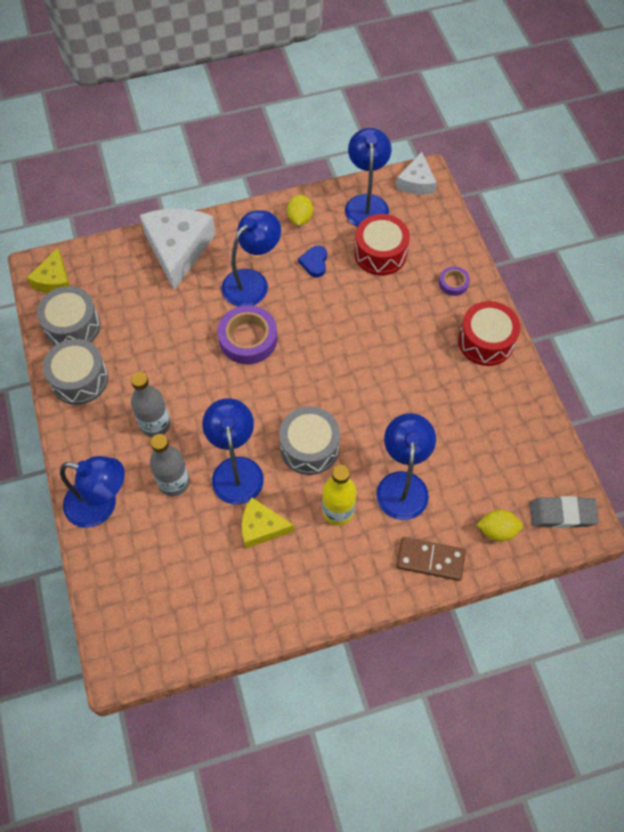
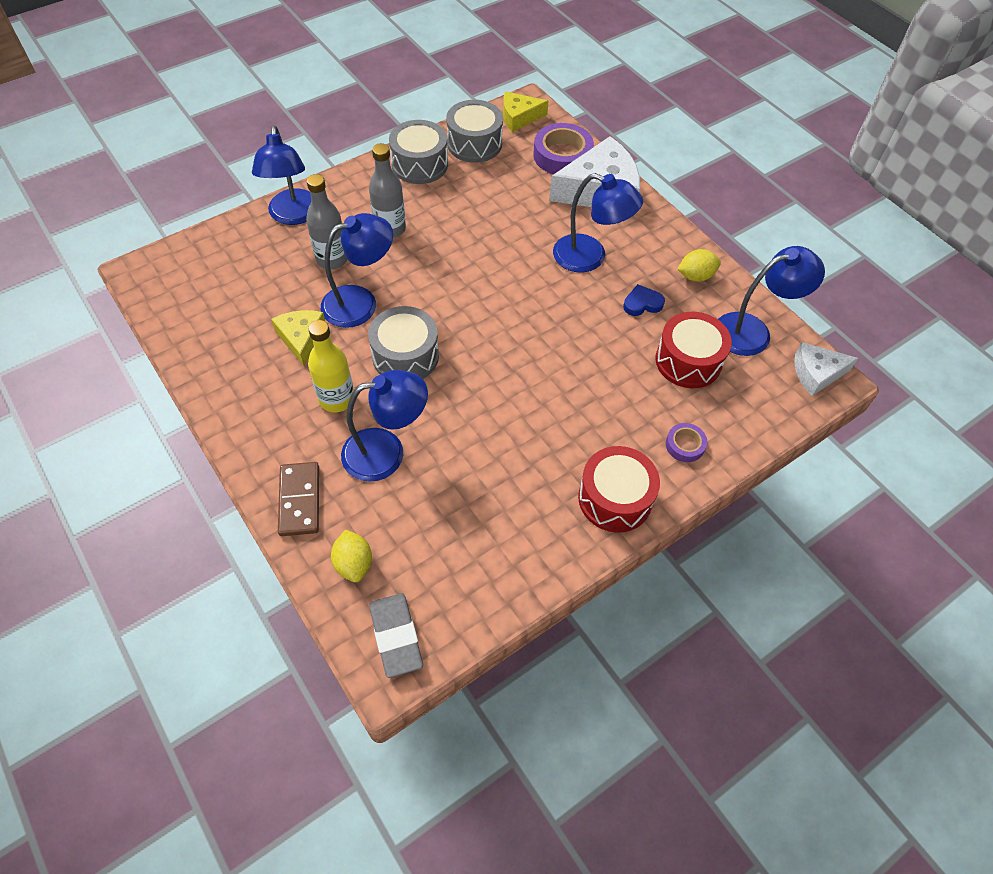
camera: 70 degrees right, 5 degrees down
(248, 339) = (517, 272): purple tape -> purple tape (562, 155)

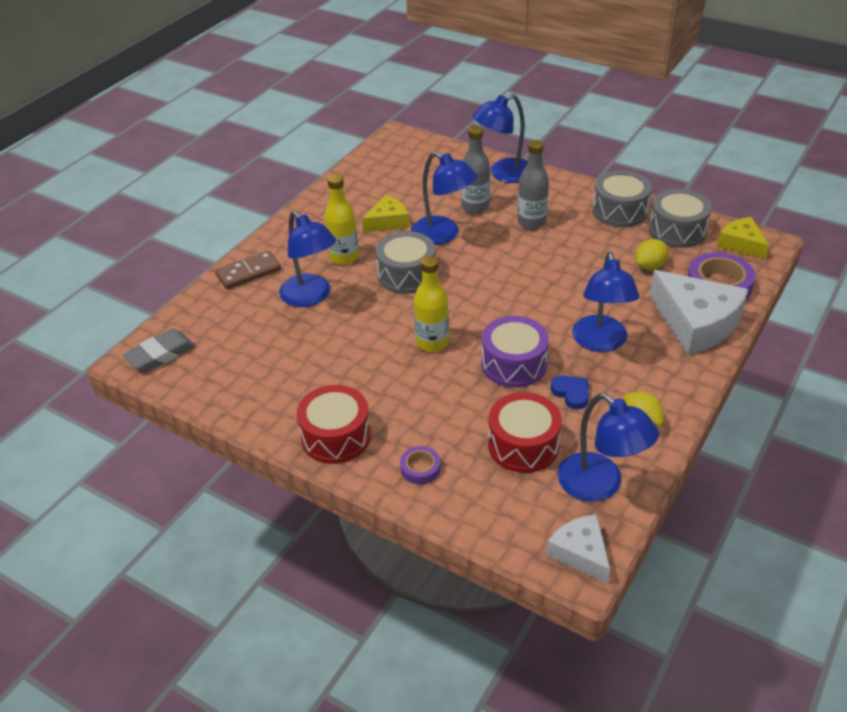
camera: 70 degrees right, 15 degrees down
(354, 563) = (209, 315): yellow lemon -> yellow lemon (650, 266)
(522, 374) = (432, 342): none -> yellow bottle
(586, 326) = (514, 364): none -> purple drum

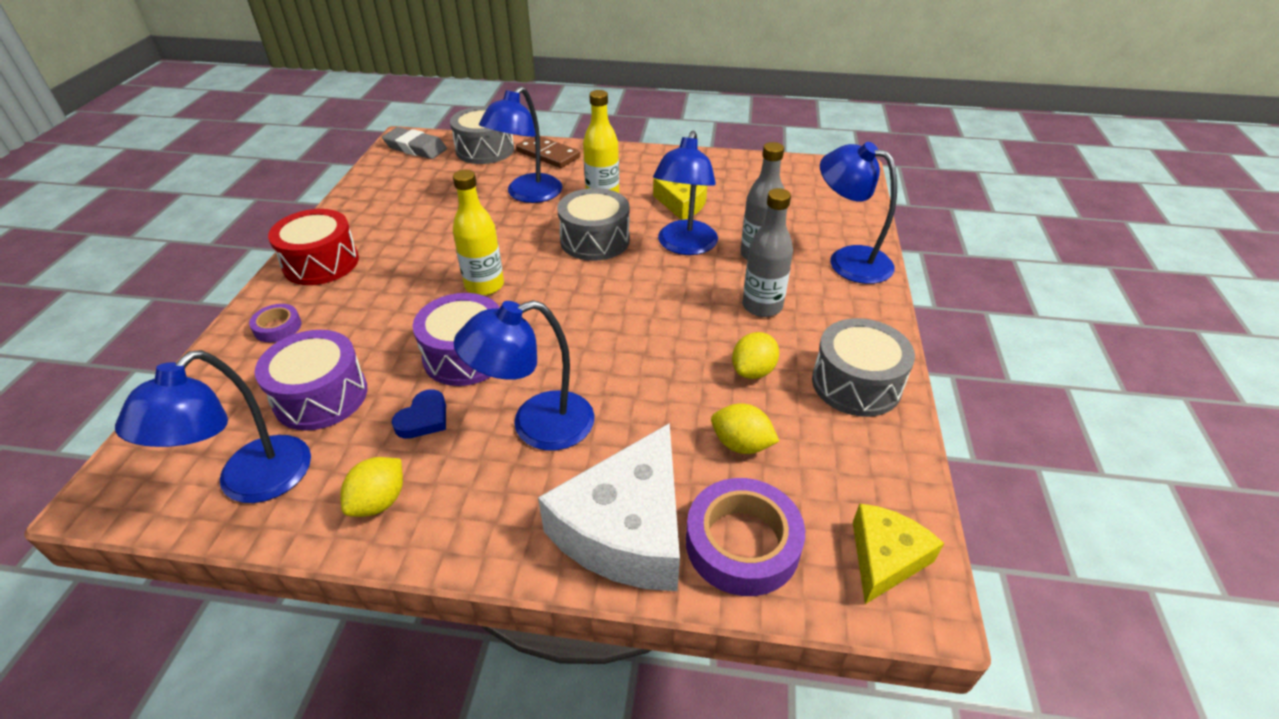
camera: 65 degrees right, 0 degrees up
(523, 445) = (321, 396): red drum -> purple drum
(580, 553) = (133, 488): white cheese -> none
(591, 244) = (753, 371): none -> yellow lemon
(677, 230) = (857, 460): grey drum -> grey drum (485, 150)

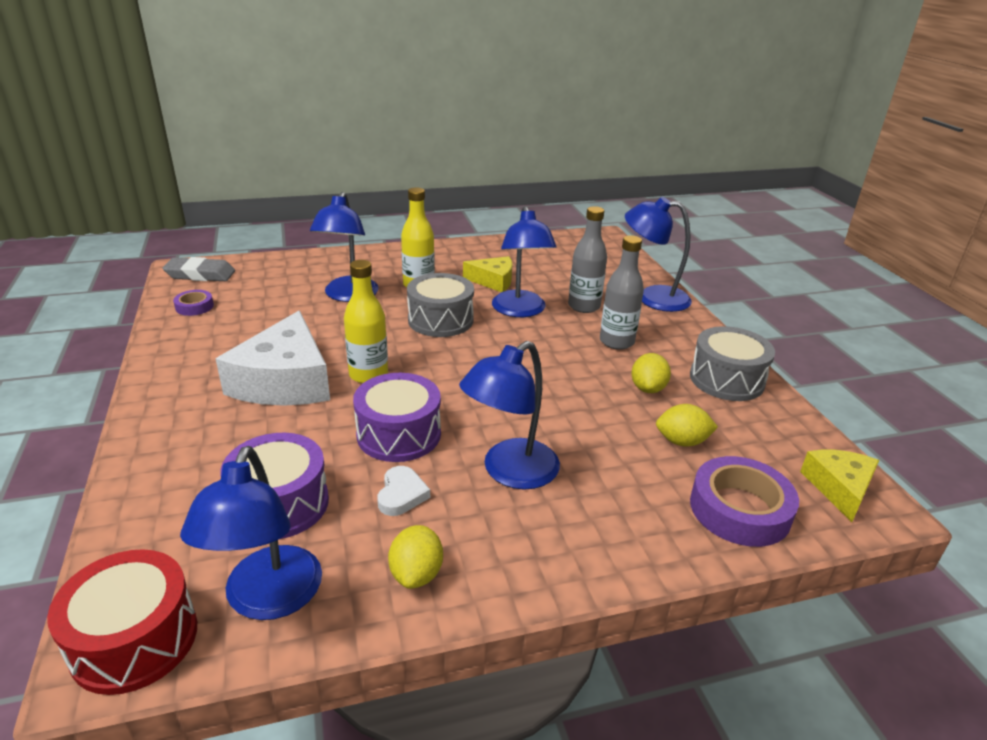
camera: 25 degrees left, 10 degrees down
(277, 327) = (178, 456): purple tape -> purple tape (194, 306)
(321, 263) = (179, 390): red drum -> red drum (134, 639)
(423, 418) = (401, 494): blue heart -> white heart
(485, 150) = (275, 266): grey drum -> none
(548, 154) = (341, 261): brown domino -> none
(626, 528) = (647, 526): white cheese -> white cheese (284, 381)

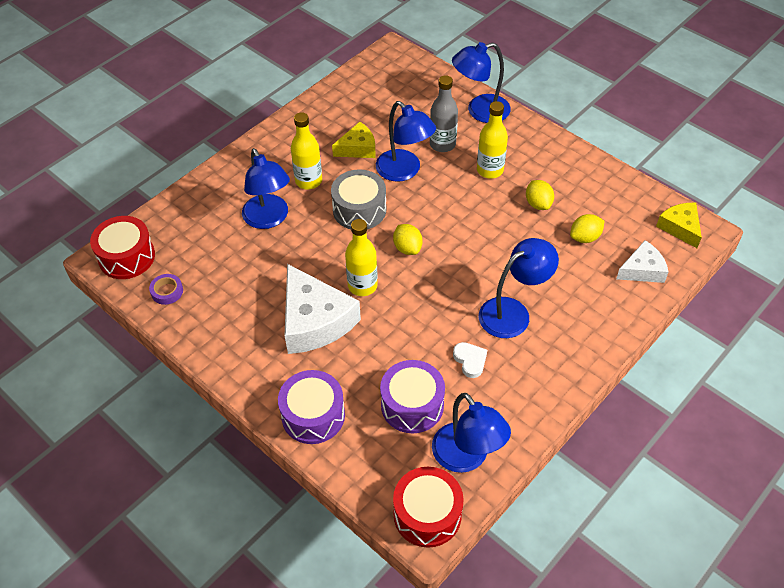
camera: 30 degrees left, 20 degrees up
(200, 274) = (127, 257): grey eraser -> red drum
(399, 434) = (428, 321): purple drum -> purple drum (313, 415)
(416, 574) = (522, 401): yellow lemon -> yellow lemon (407, 248)
(510, 472) = (513, 312): blue lamp -> blue lamp turned 135 degrees counterclockwise
(616, 342) = (490, 170): grey bottle -> yellow bottle
(726, 379) = (576, 171): grey drum -> none
(739, 509) = (642, 270): purple tape -> white cheese

